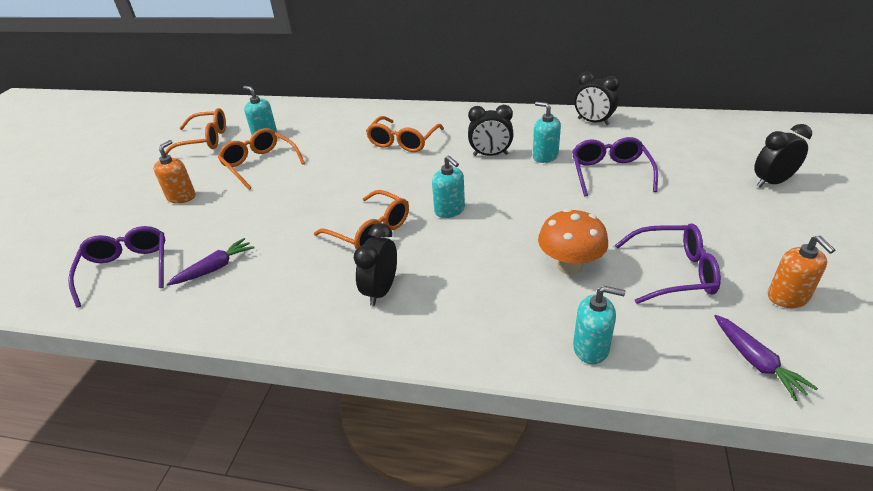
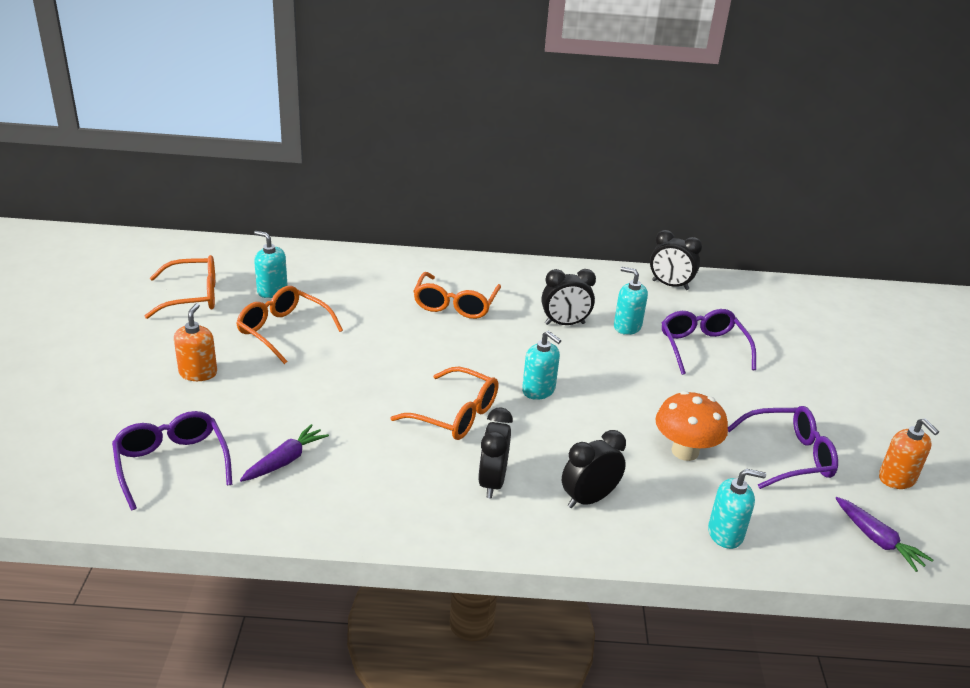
camera: 15 degrees left, 5 degrees down
(772, 182) = (867, 360): black clock -> black clock (589, 499)

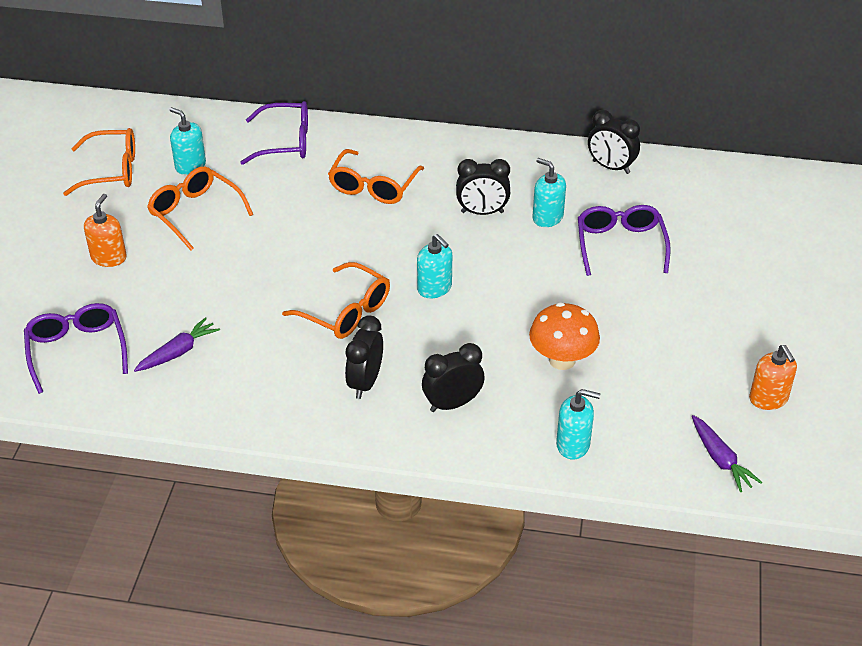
camera: 10 degrees right, 10 degrees up
(788, 456) = (665, 370): purple glasses -> purple glasses (285, 142)

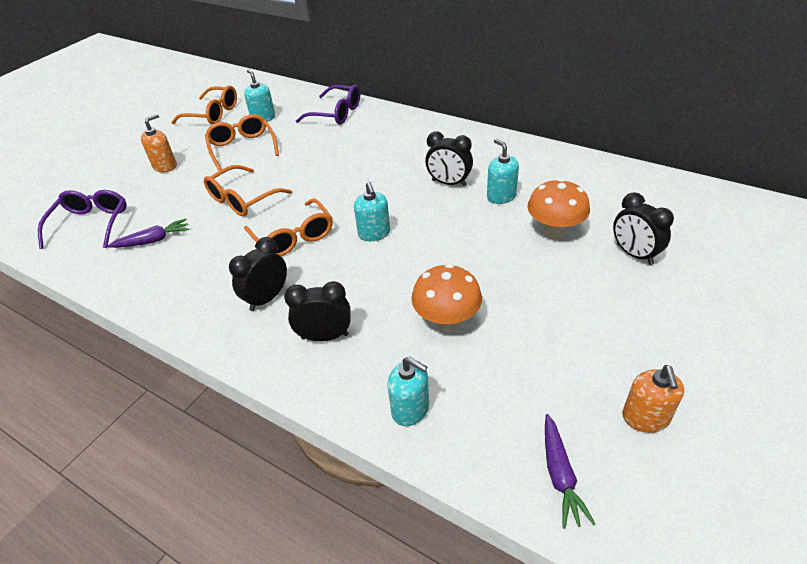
camera: 25 degrees right, 0 degrees up
(373, 186) = (377, 151): orange glasses -> orange glasses (243, 199)
(611, 167) = (577, 167): black clock -> black clock (634, 254)
(620, 245) = (554, 231): purple glasses -> orange mushroom

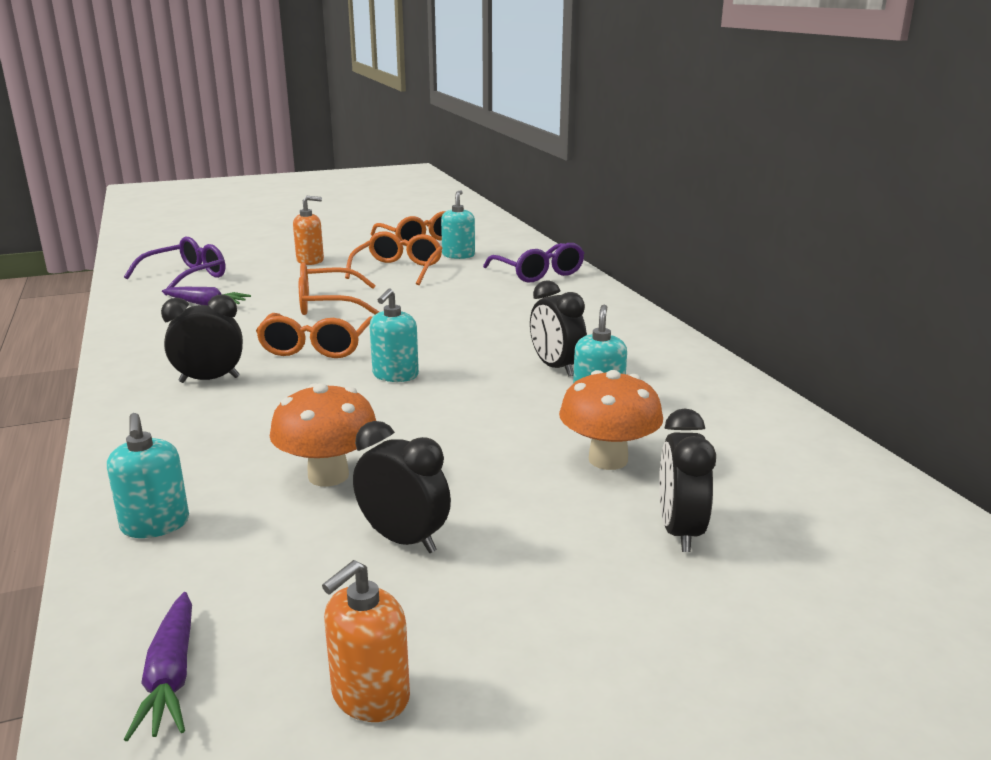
camera: 35 degrees right, 20 degrees down
(325, 336) = (199, 429): black clock -> black clock (403, 540)
(560, 475) = (171, 677): purple carrot -> purple carrot turned 45 degrees counterclockwise

